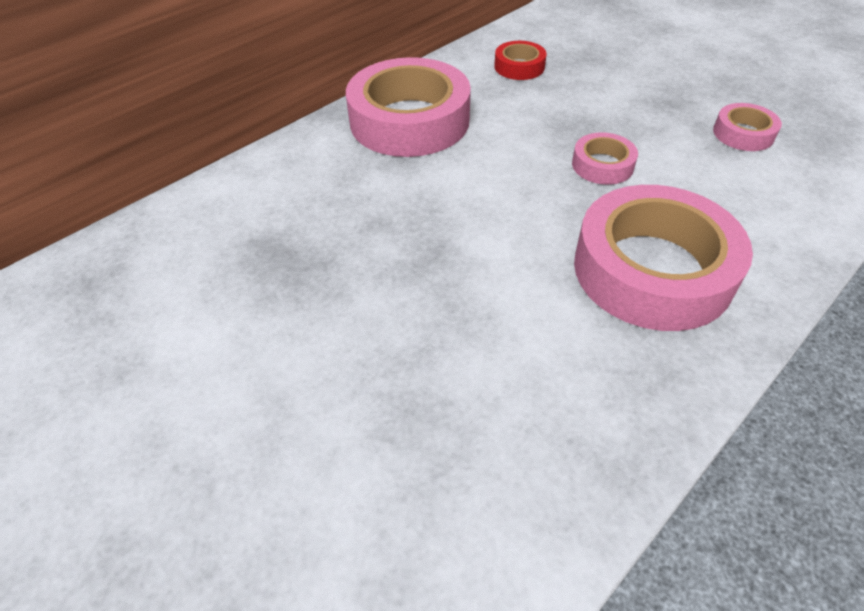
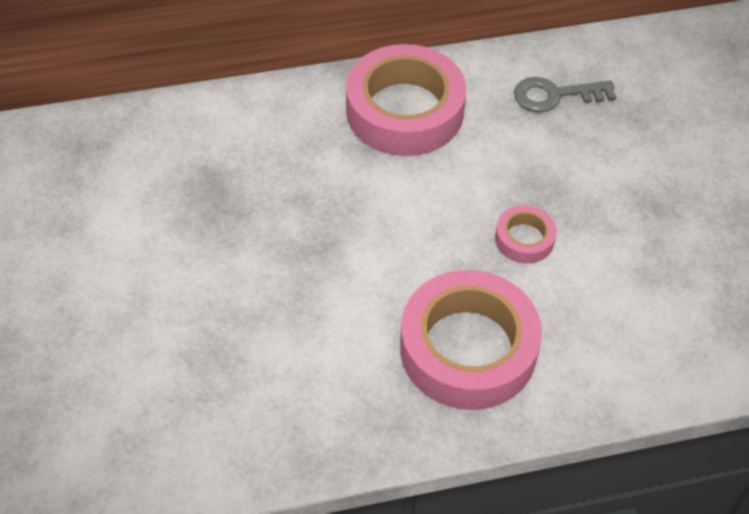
camera: 30 degrees right, 5 degrees up
(519, 67) = (555, 95): red tape -> grey key
(743, 134) = (685, 273): pink tape -> none

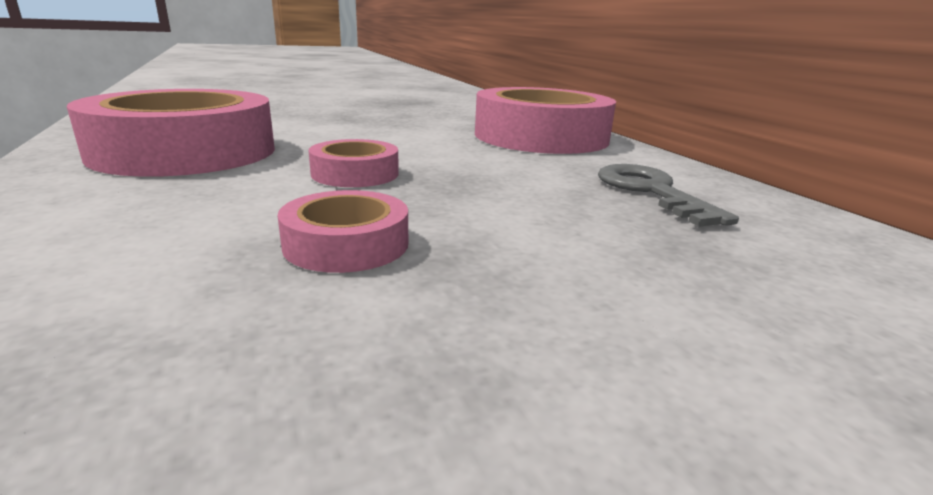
camera: 80 degrees right, 30 degrees down
(642, 241) = (346, 244): none -> pink tape

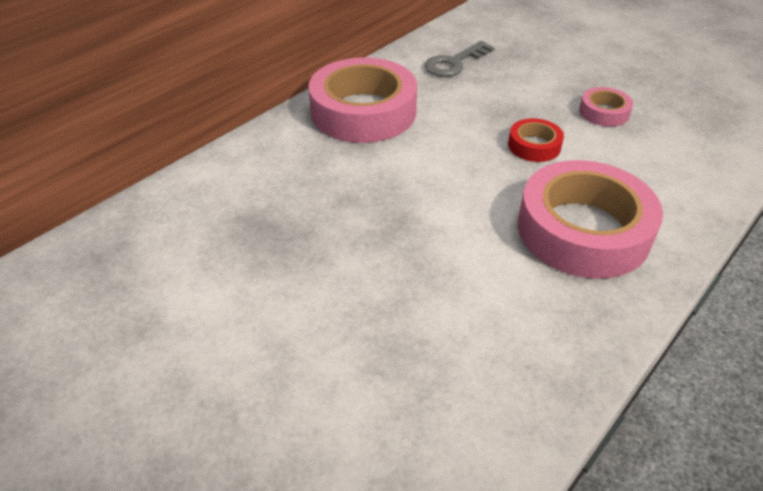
camera: 115 degrees left, 20 degrees up
(355, 174) = (534, 146): pink tape -> red tape

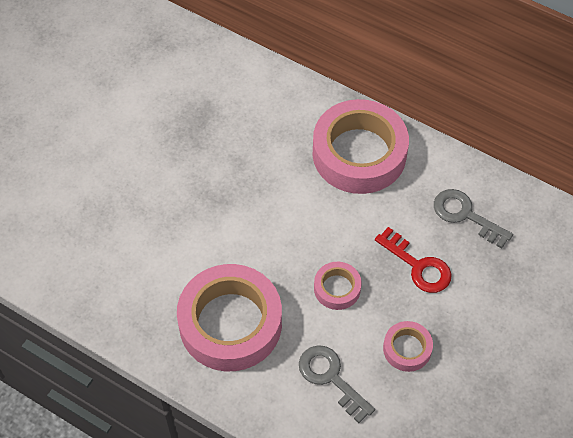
camera: 80 degrees right, 15 degrees up
(508, 94) = (418, 266): none -> red key
(534, 146) = (337, 288): red tape -> pink tape
(645, 162) = (331, 378): none -> grey key

